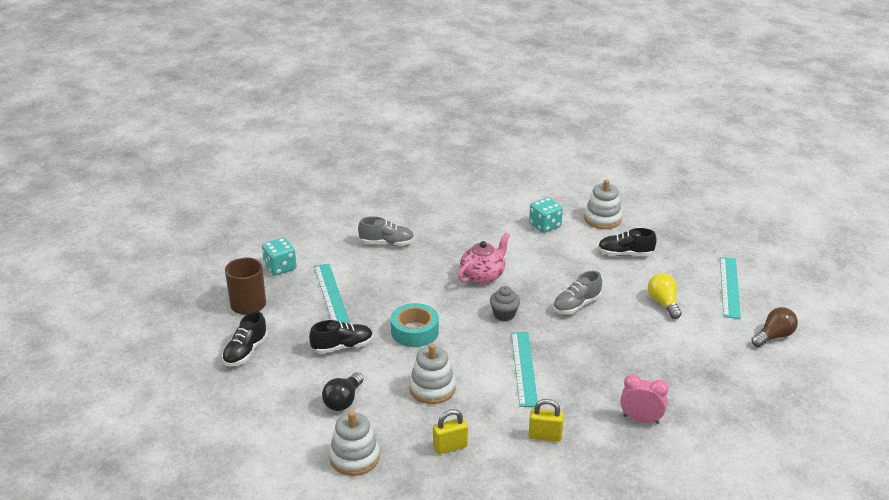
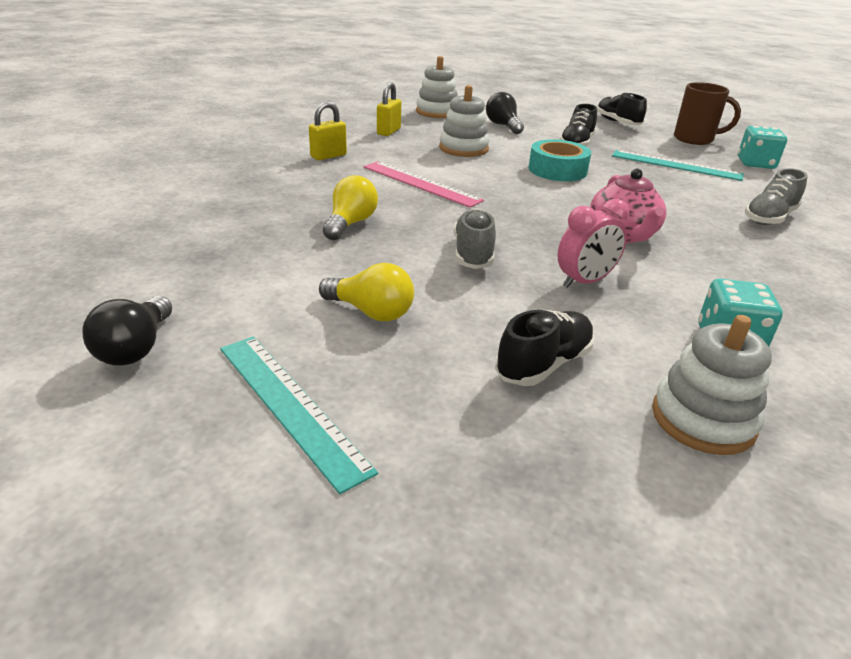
camera: 130 degrees right, 0 degrees up
(504, 314) = (522, 211): grey cupcake -> none
(524, 368) = (420, 183): turquoise ruler -> pink ruler
(612, 357) = (350, 223): none -> yellow light bulb
(641, 419) = (254, 191): pink clock -> pink clock (584, 282)
(773, 336) = (136, 348): brown light bulb -> black light bulb

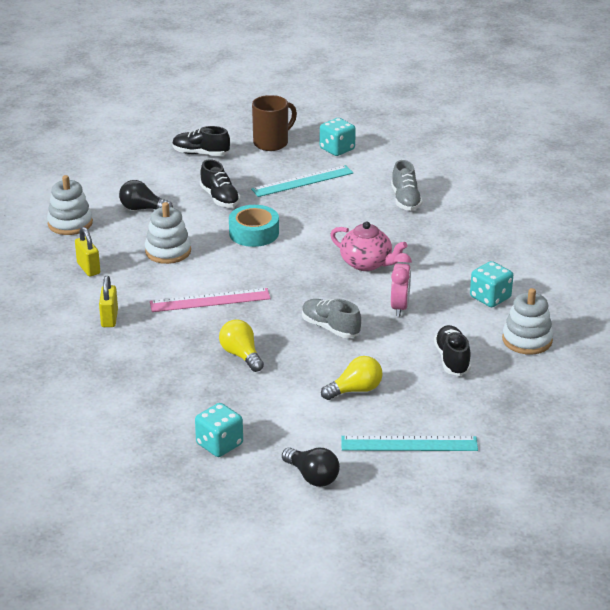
camera: 50 degrees left, 0 degrees up
(163, 263) = (219, 444): none -> turquoise dice

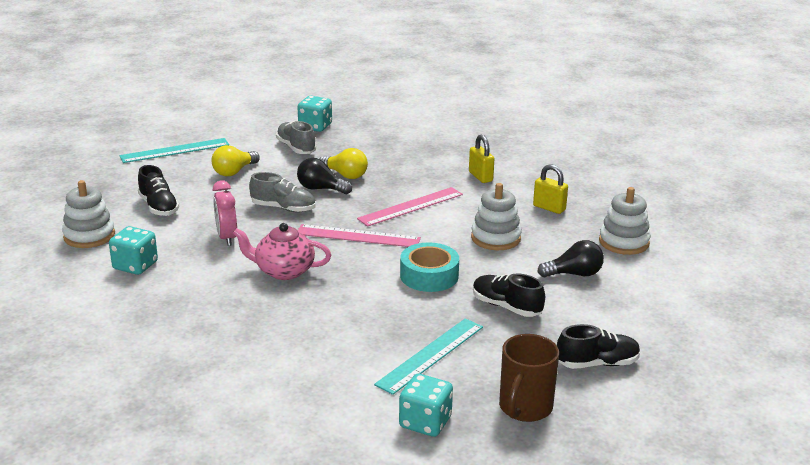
camera: 155 degrees right, 5 degrees down
(283, 281) = (358, 236): none -> pink ruler
(312, 476) = (237, 124): black light bulb -> black light bulb (321, 189)
(405, 200) = (280, 360): grey shoe -> grey shoe (296, 148)

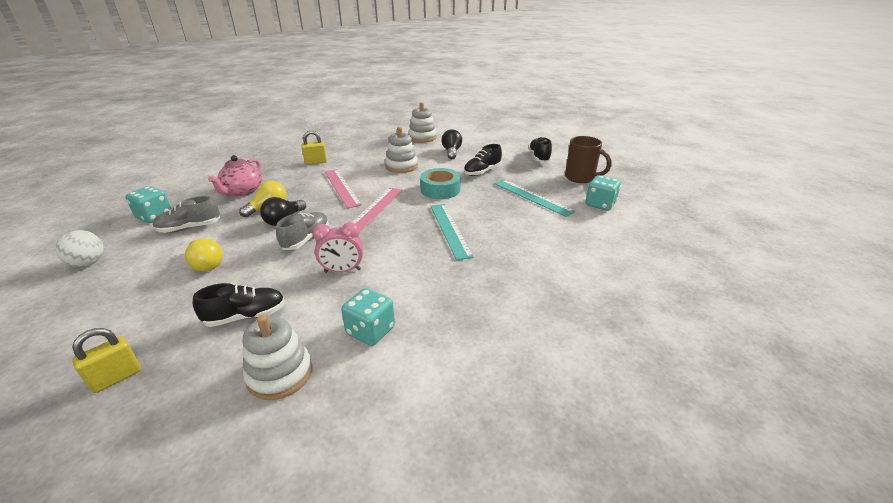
camera: 80 degrees left, 5 degrees up
(175, 150) = (106, 305): turquoise ruler -> turquoise ruler (450, 230)
(232, 126) = (88, 263): none -> white ball
(283, 271) = (414, 243): pink teapot -> pink teapot (242, 191)
(549, 208) = (373, 149): yellow padlock -> yellow padlock (117, 377)

